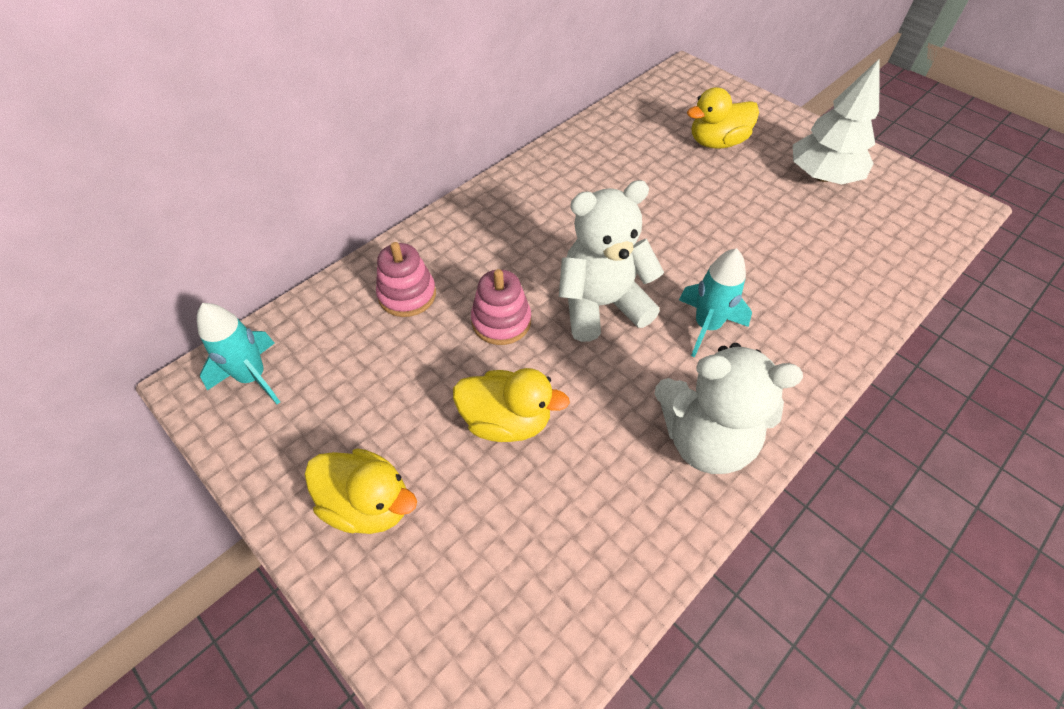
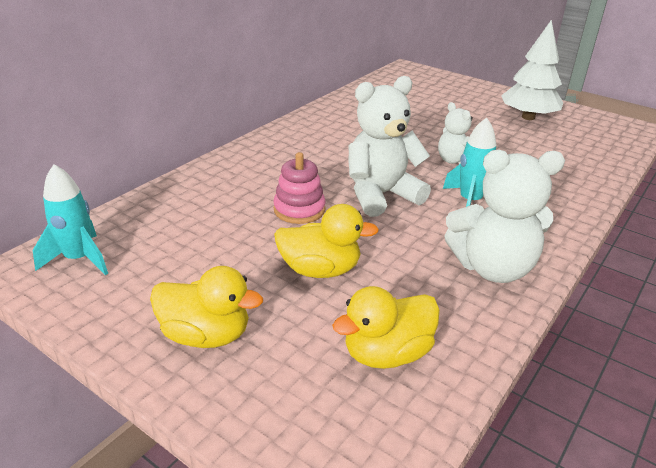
camera: 10 degrees left, 20 degrees down
(407, 295) = (213, 199): pink stacking toy -> none
(706, 251) = (454, 160): none -> white teddy bear
(716, 142) = (442, 103): yellow duck -> yellow duck (387, 353)

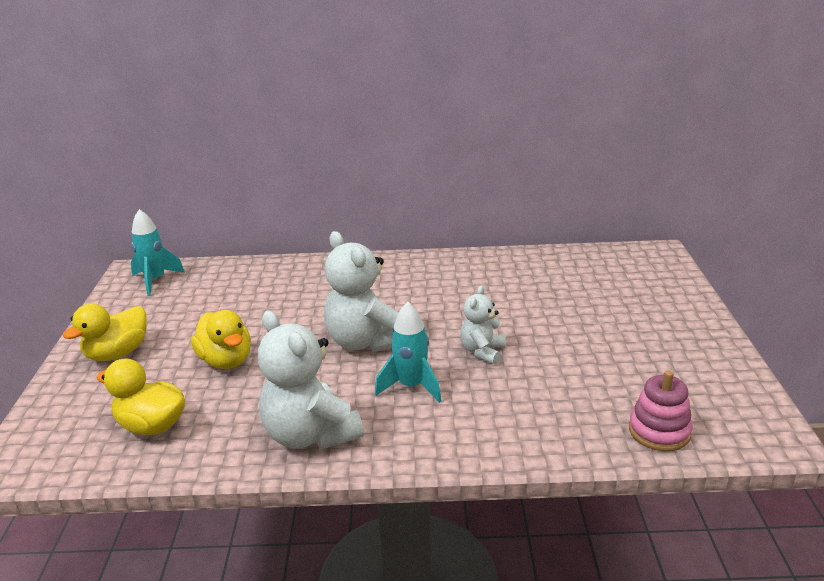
camera: 55 degrees right, 5 degrees down
(206, 335) = (117, 354): yellow duck -> yellow duck turned 60 degrees clockwise
(299, 210) = (298, 319): pink stacking toy -> pink stacking toy (659, 431)
(381, 195) = (365, 342): white teddy bear -> white teddy bear turned 150 degrees counterclockwise
(528, 117) = (663, 357): white tree -> none

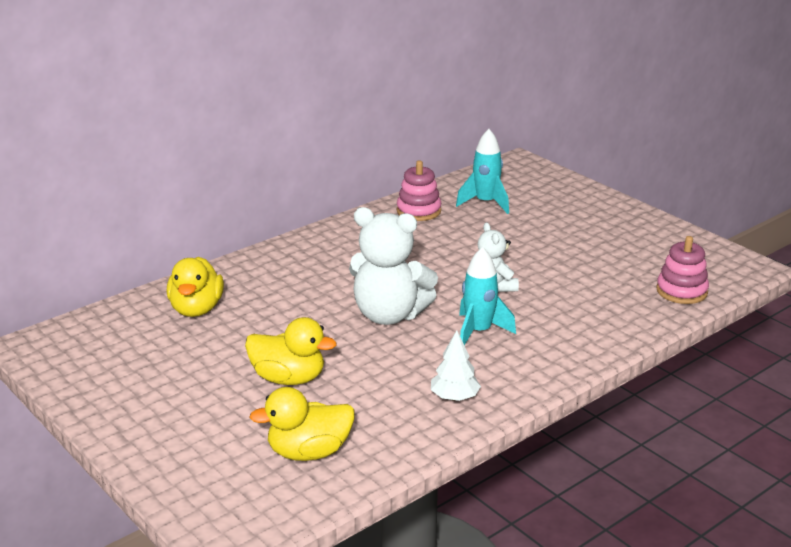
camera: 40 degrees left, 0 degrees up
(117, 354) = (165, 418): yellow duck -> yellow duck (196, 309)
(155, 280) = (80, 343): turquoise rocket -> turquoise rocket (485, 203)
(310, 435) = (454, 397): white teddy bear -> white tree
(510, 266) = (418, 211): none -> pink stacking toy

